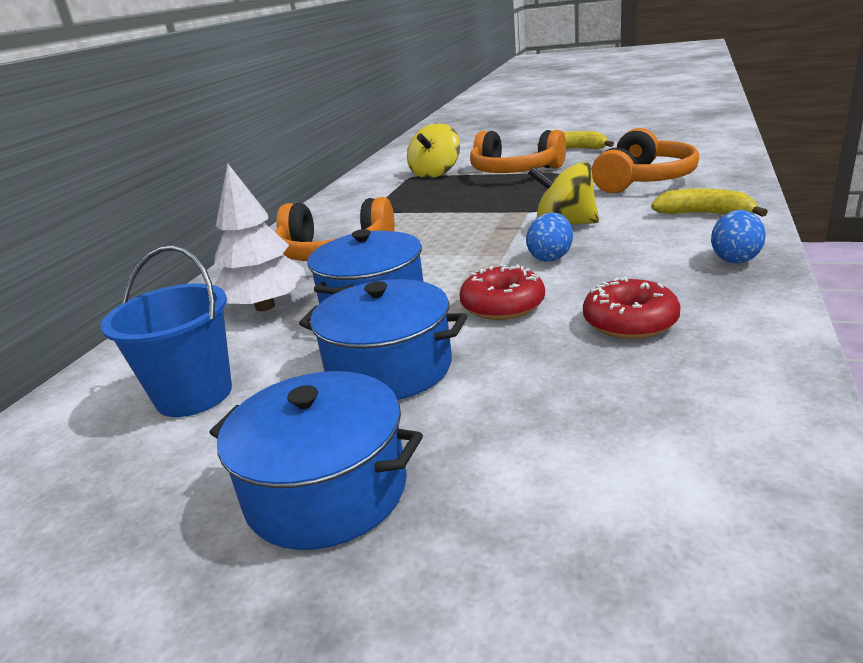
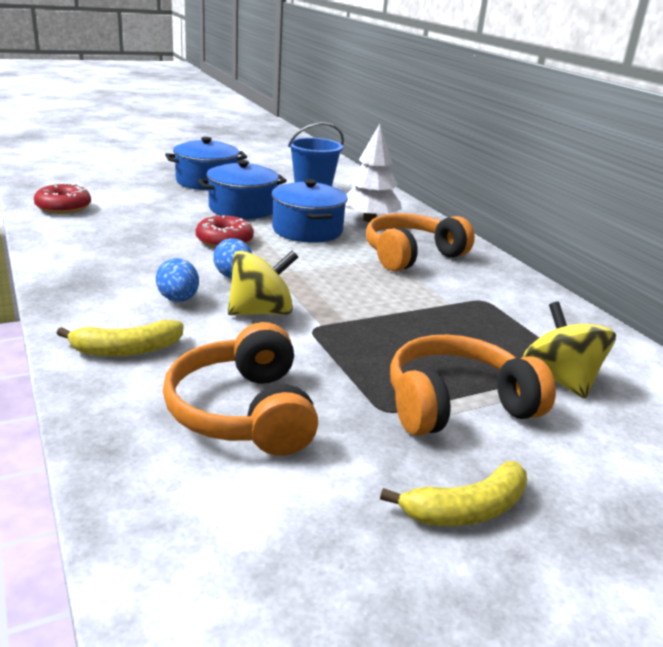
camera: 130 degrees right, 0 degrees up
(630, 322) = (136, 244): red donut -> red donut (63, 207)
(735, 258) = (81, 298): blue egg -> blue egg (178, 299)

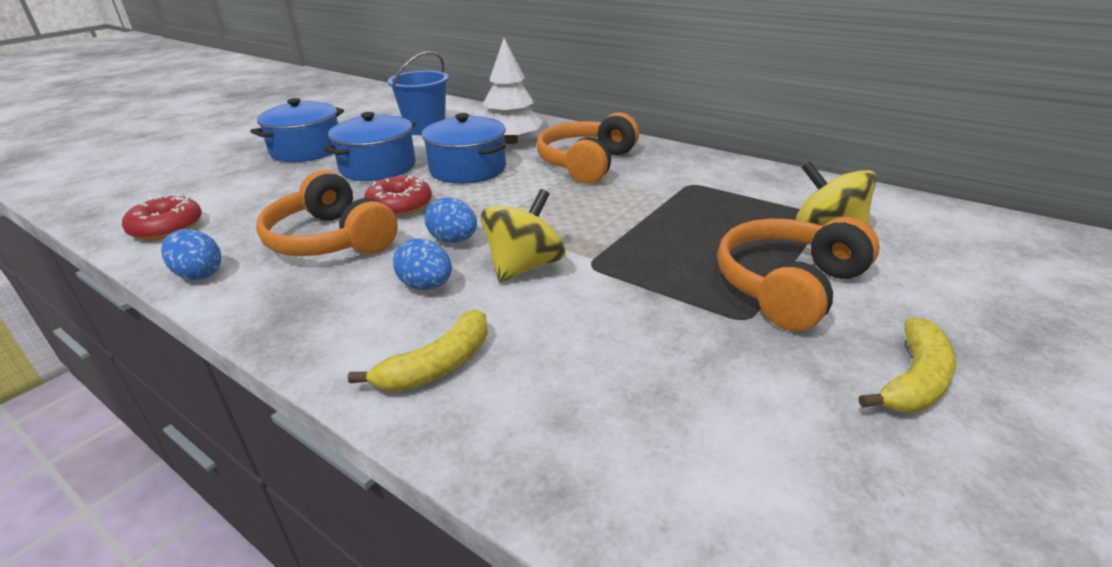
camera: 25 degrees left, 5 degrees up
(51, 242) = (199, 274): none -> blue egg
(243, 412) = (634, 379): orange headphones -> orange headphones (331, 239)

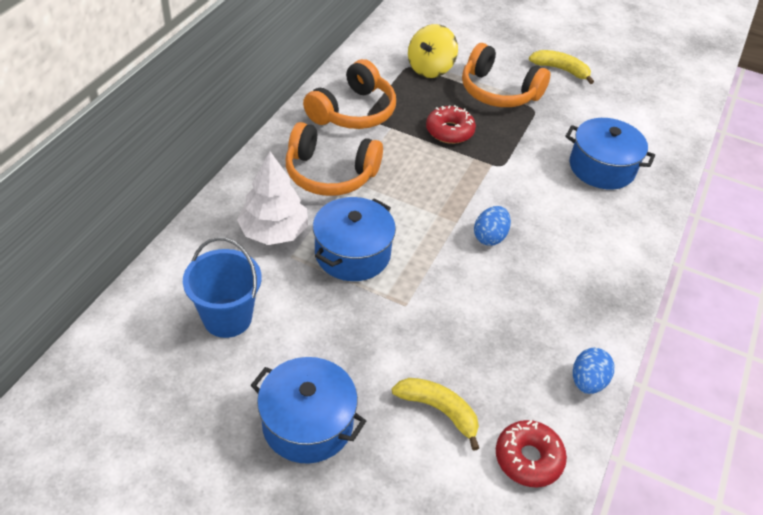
camera: 105 degrees left, 15 degrees up
(331, 239) = (510, 314): orange headphones -> orange headphones (353, 111)
(378, 167) = (355, 329): blue pot -> blue pot (601, 167)
(400, 206) = (441, 285): red donut -> red donut (449, 131)
(426, 286) = (552, 239): blue egg -> none
(438, 365) = (620, 217): yellow banana -> yellow banana (439, 410)
(524, 267) = (513, 195): yellow spinning top -> none

